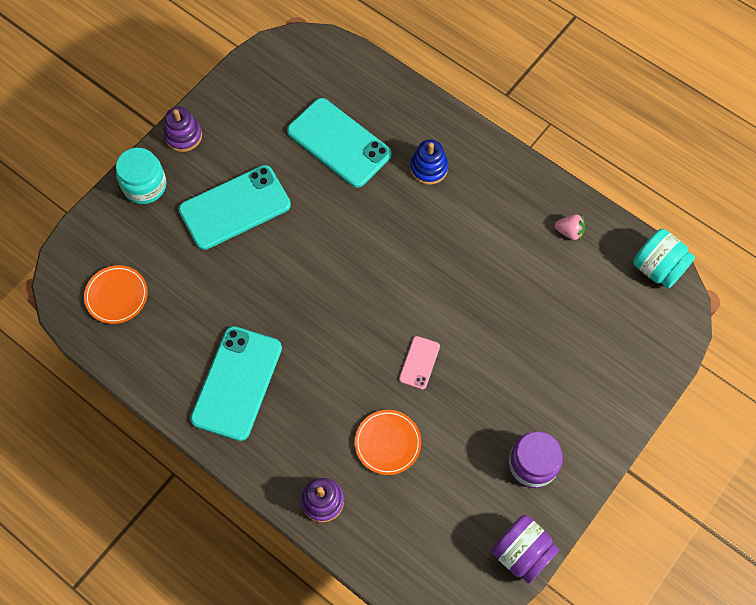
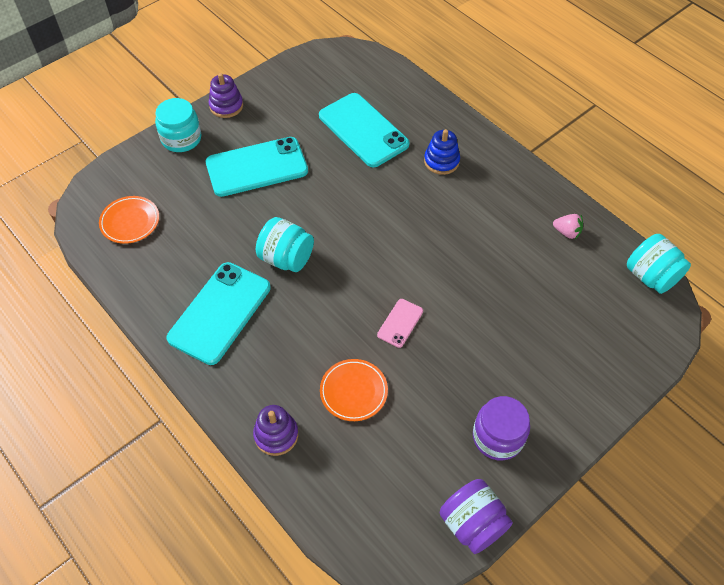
camera: 10 degrees right, 10 degrees down
(290, 310) = (286, 258): none -> turquoise jar

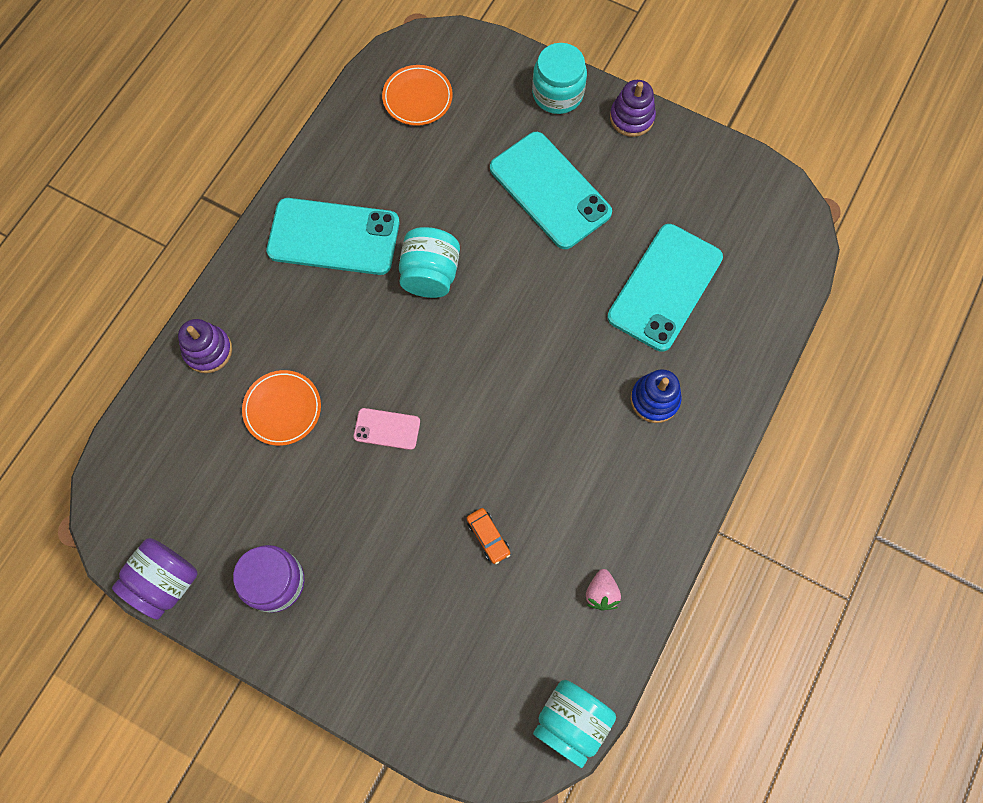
camera: 70 degrees right, 15 degrees up
(507, 284) = (488, 537): none -> orange car

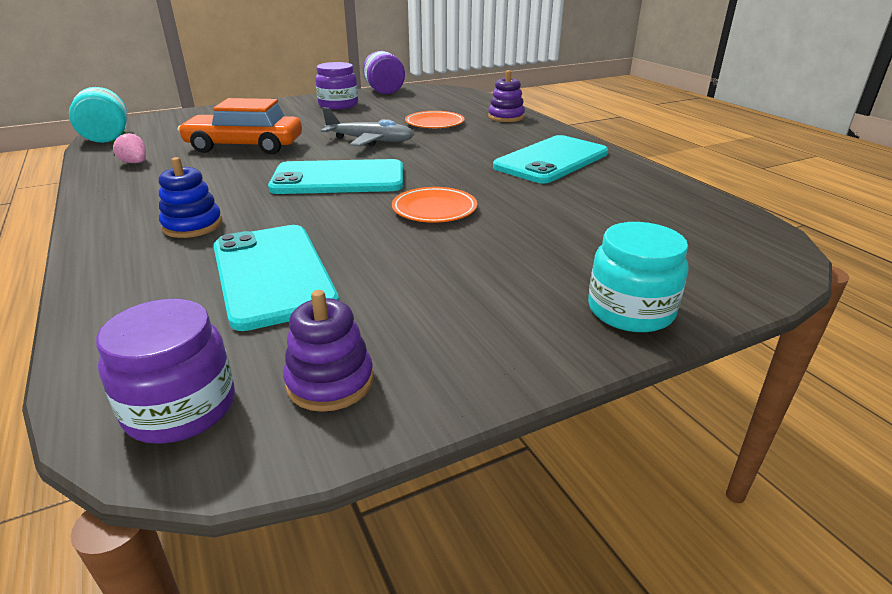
camera: 125 degrees right, 40 degrees down
(387, 429) = (370, 141): pink phone -> grey plane
(417, 98) = (688, 226): orange plate -> orange plate (434, 209)
(430, 274) = (468, 180): turquoise jar -> none
(488, 537) = (245, 146): orange car -> orange car, size x2.50
(550, 190) = (485, 255): turquoise phone -> turquoise phone (338, 179)
(631, 118) = (532, 355): purple stacking toy -> purple stacking toy (330, 382)
(778, 226) = (180, 408): none -> purple jar

